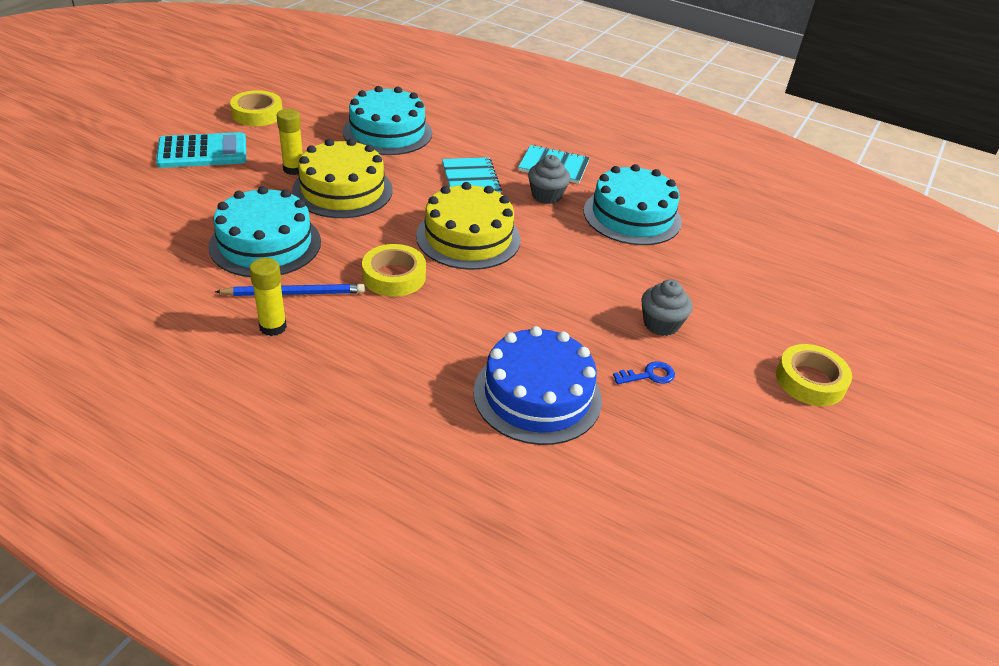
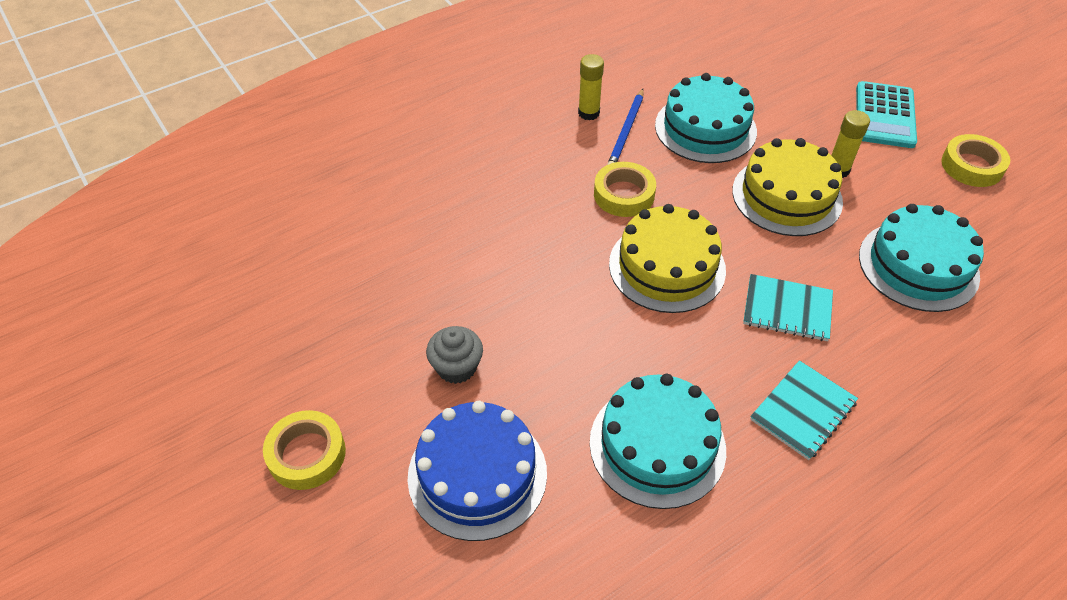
camera: 120 degrees right, 10 degrees up
(537, 395) = (426, 235): blue cake -> blue cake (477, 474)
(546, 196) = (730, 371): grey cupcake -> none
(649, 375) = (399, 320): blue key -> none

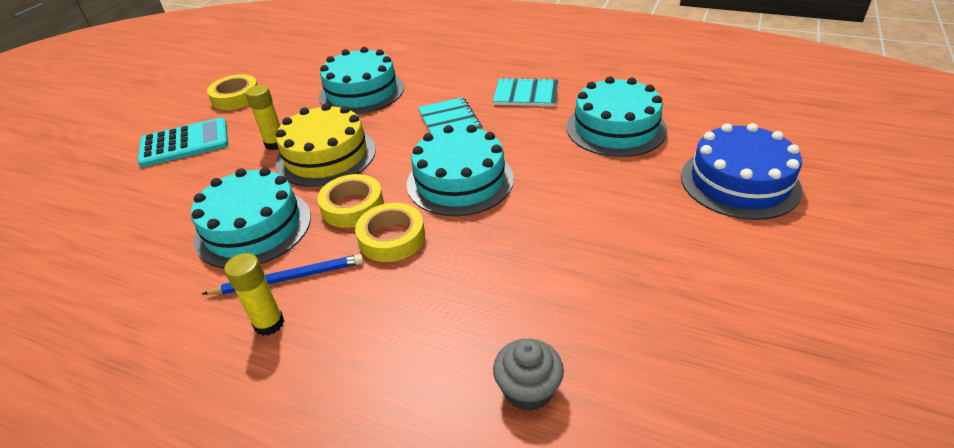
camera: 120 degrees left, 10 degrees down
(307, 454) = (867, 273): yellow tape -> yellow tape (352, 206)
(456, 367) = (684, 237): grey cupcake -> grey cupcake (528, 390)
(667, 267) = (460, 181): yellow cake -> turquoise cake

